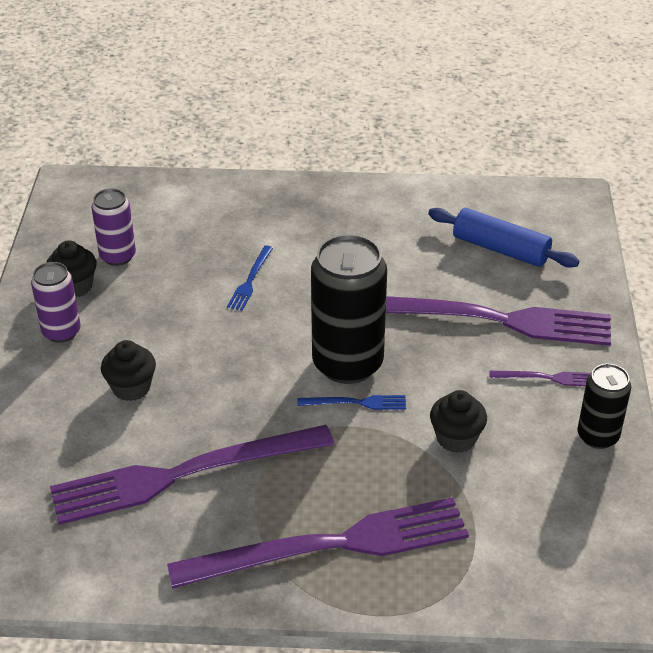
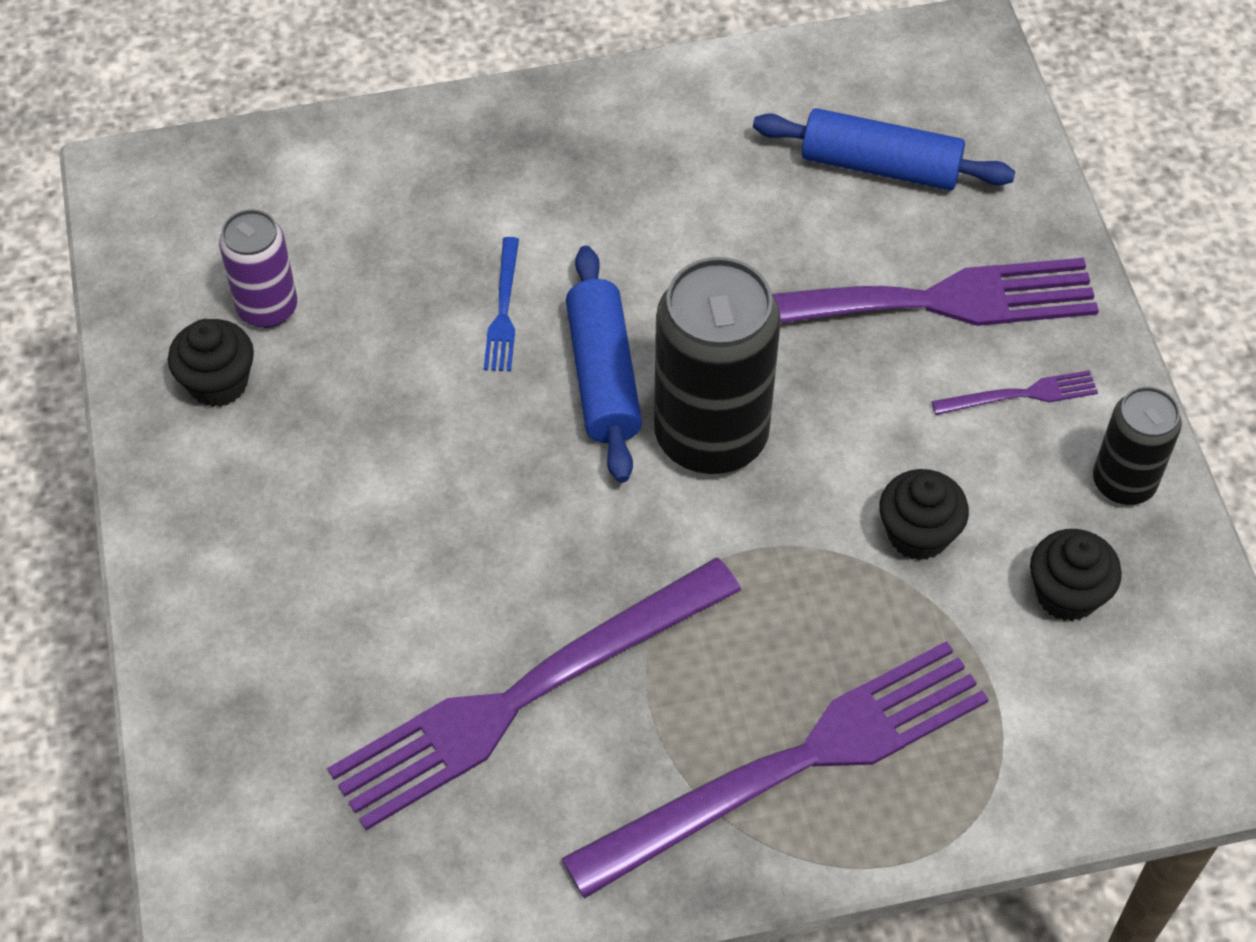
camera: 15 degrees left, 15 degrees up
(61, 332) = (231, 476): purple can -> none
(131, 387) = (386, 556): black cupcake -> black cupcake (1066, 594)
(295, 322) = (603, 376): none -> blue rolling pin
(356, 403) = (747, 505): blue fork -> none

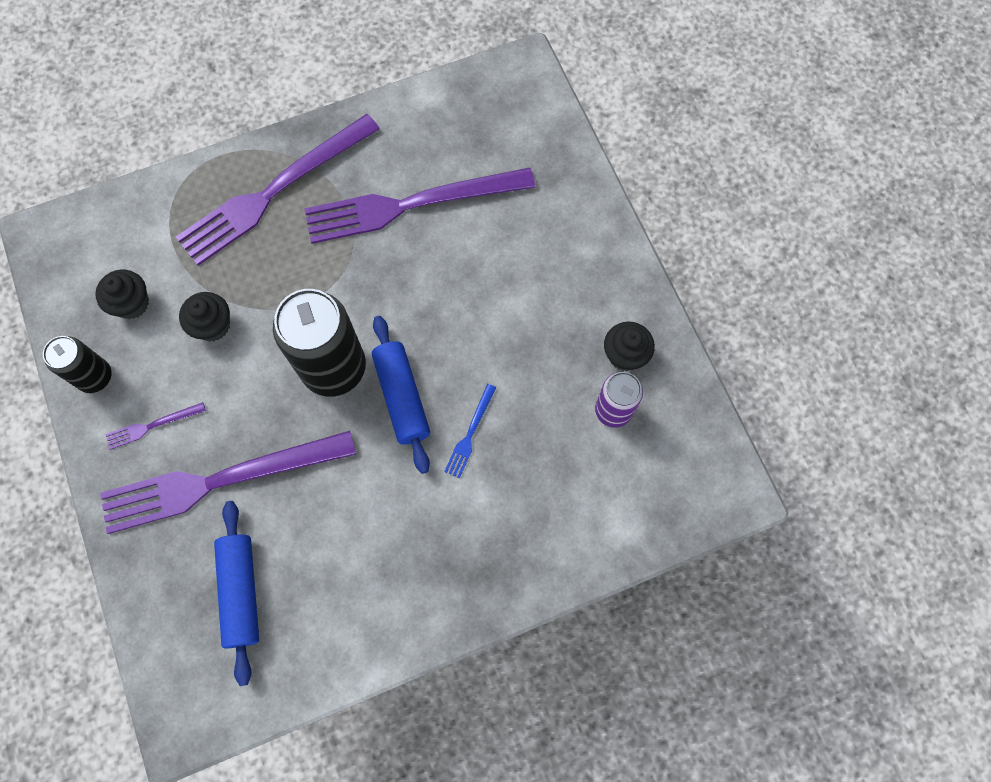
camera: 170 degrees right, 15 degrees up
(503, 310) = (470, 433): blue fork -> blue fork turned 150 degrees counterclockwise
(526, 695) = (411, 205): purple fork -> purple fork turned 150 degrees counterclockwise
(880, 166) = (241, 592): blue rolling pin -> blue rolling pin turned 75 degrees clockwise

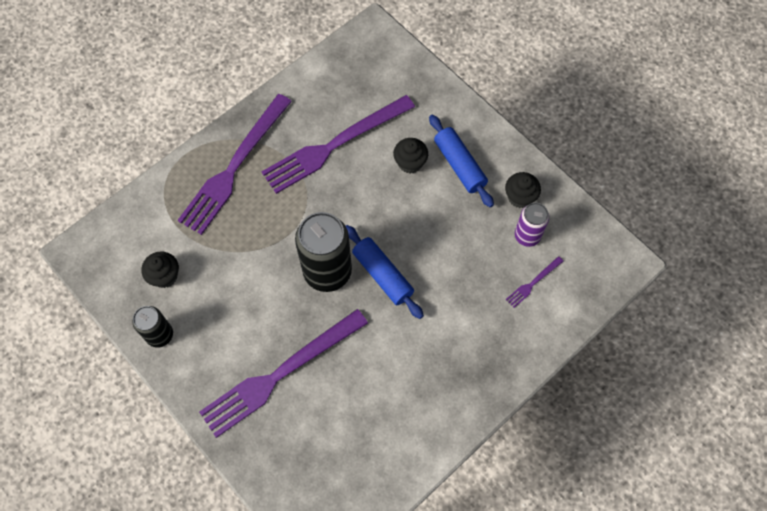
camera: 20 degrees left, 5 degrees down
(152, 426) = (216, 354): purple fork -> purple fork (533, 283)
(213, 325) = (230, 272): black cupcake -> black cupcake (410, 163)
(241, 592) = (327, 442): blue rolling pin -> blue rolling pin (459, 165)
(470, 433) = (439, 283): blue fork -> none

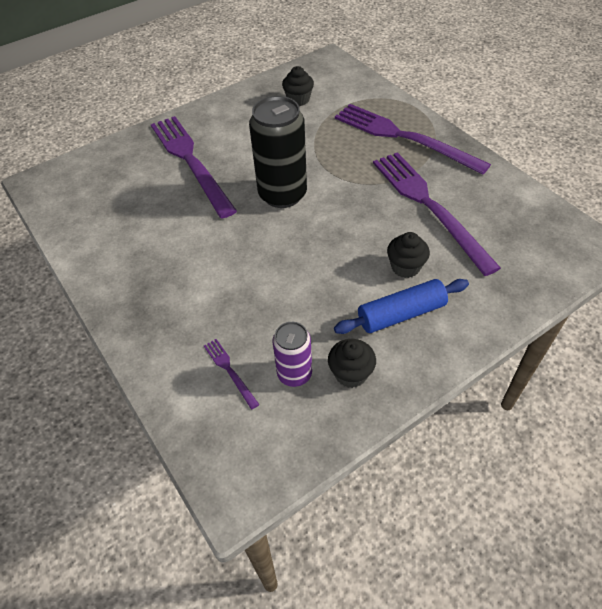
camera: 100 degrees right, 15 degrees down
(160, 335) = (247, 98): black can -> none
(383, 275) = (270, 234): blue rolling pin -> none

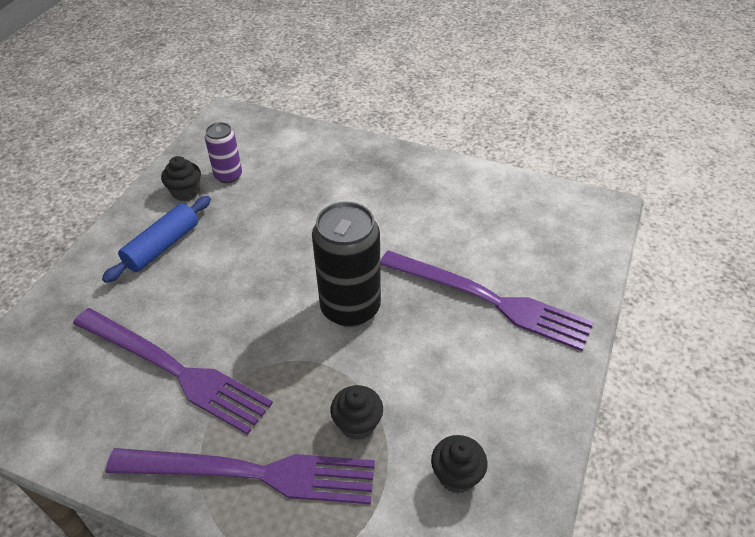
camera: 145 degrees right, 5 degrees down
(229, 371) = (277, 159): purple fork -> none
(405, 267) = (174, 288): black cupcake -> black cupcake (357, 424)

